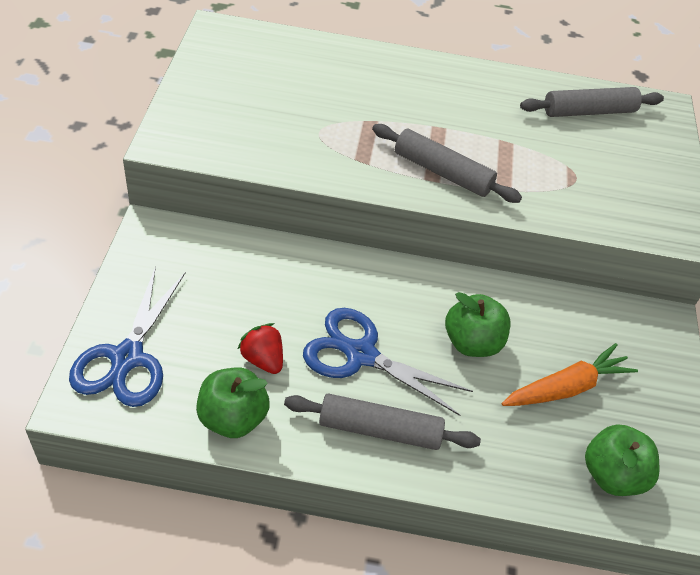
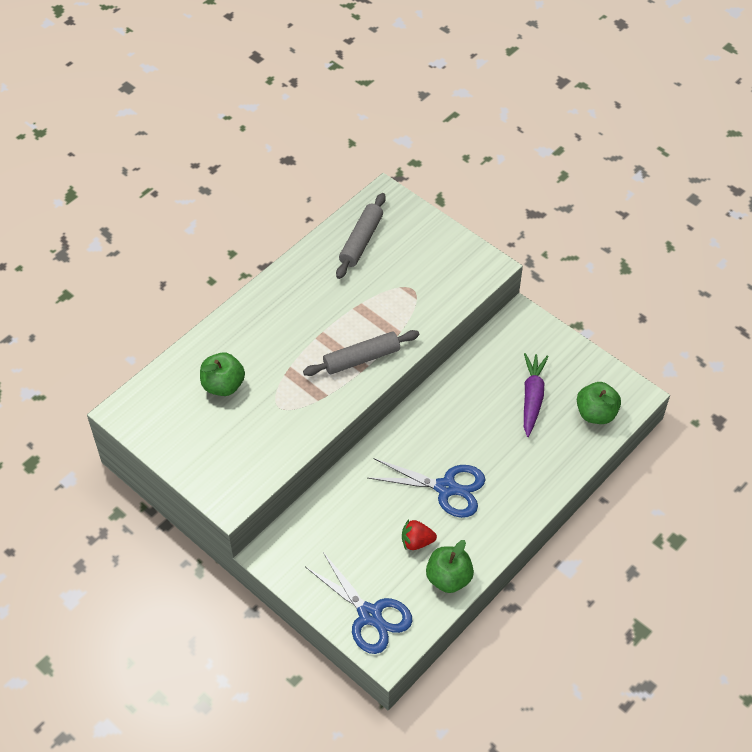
camera: 50 degrees left, 5 degrees up
(361, 355) = (446, 488): blue scissors -> blue scissors turned 135 degrees counterclockwise
(379, 430) = (502, 507): grey rolling pin -> none
(472, 342) = (473, 425): green apple -> green apple (223, 385)
(566, 387) = (532, 397): orange carrot -> purple carrot

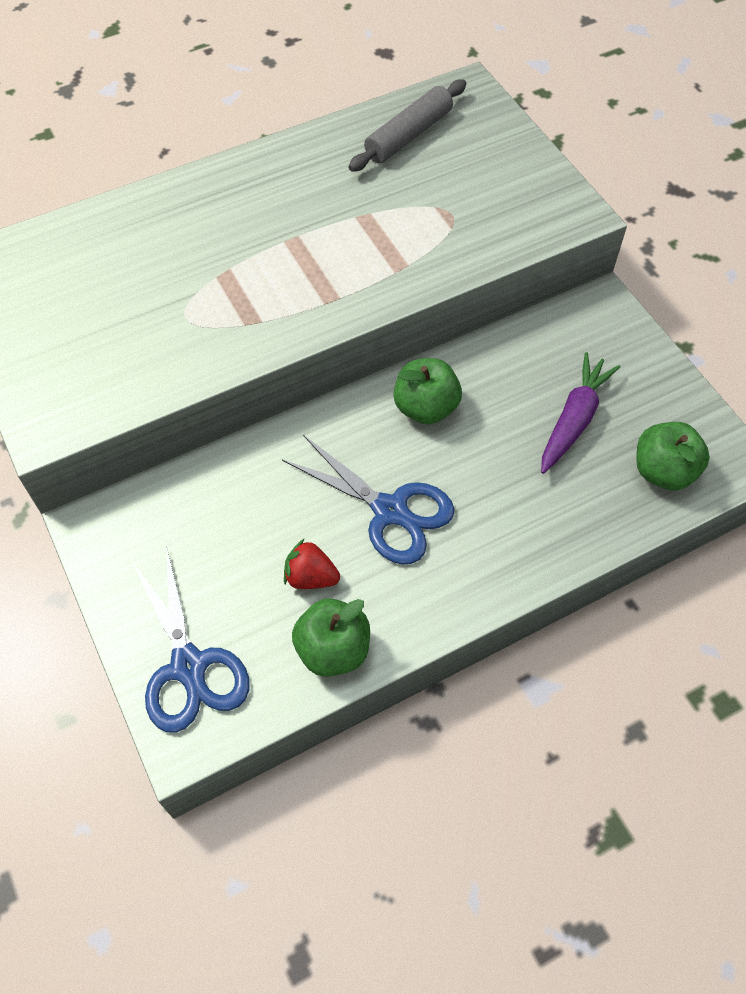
camera: 20 degrees right, 5 degrees up
(223, 385) = (126, 267): green apple -> green apple (425, 408)
(361, 358) = (334, 286): grey rolling pin -> none

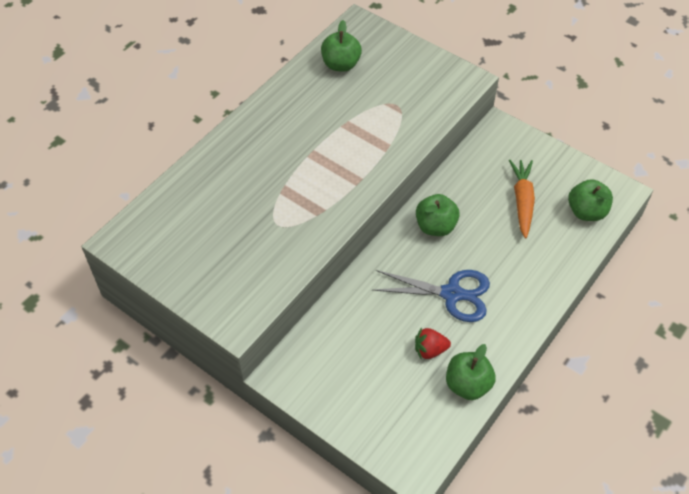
camera: 25 degrees left, 5 degrees down
(189, 666) = (391, 429): blue scissors -> none
(408, 135) = (341, 64): grey rolling pin -> green apple
(574, 419) = (522, 201): purple carrot -> orange carrot

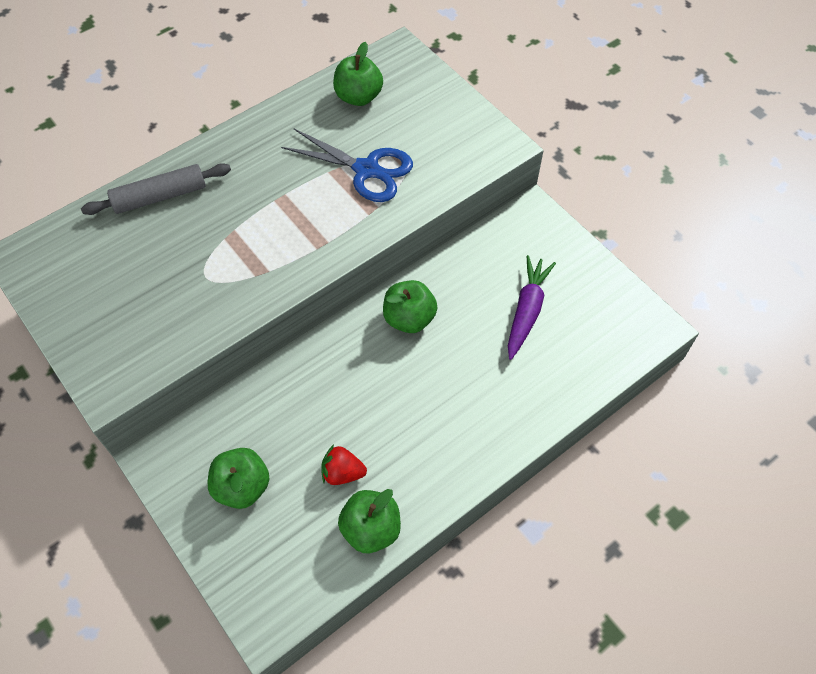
camera: 15 degrees right, 5 degrees up
(214, 172) = (160, 196): none -> grey rolling pin
(451, 294) = (395, 408): blue scissors -> blue scissors (366, 170)
(522, 201) = (526, 310): orange carrot -> purple carrot
(586, 212) = (602, 342): green apple -> green apple (242, 487)

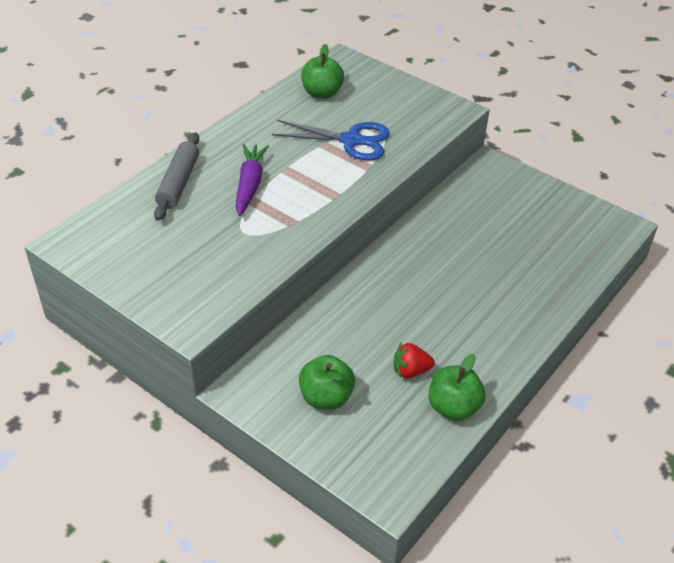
camera: 15 degrees left, 15 degrees down
(160, 196) = (178, 183): grey rolling pin -> grey rolling pin turned 45 degrees counterclockwise
(409, 318) = (419, 252): green apple -> none
(526, 310) = (515, 231): purple carrot -> purple carrot (249, 185)

